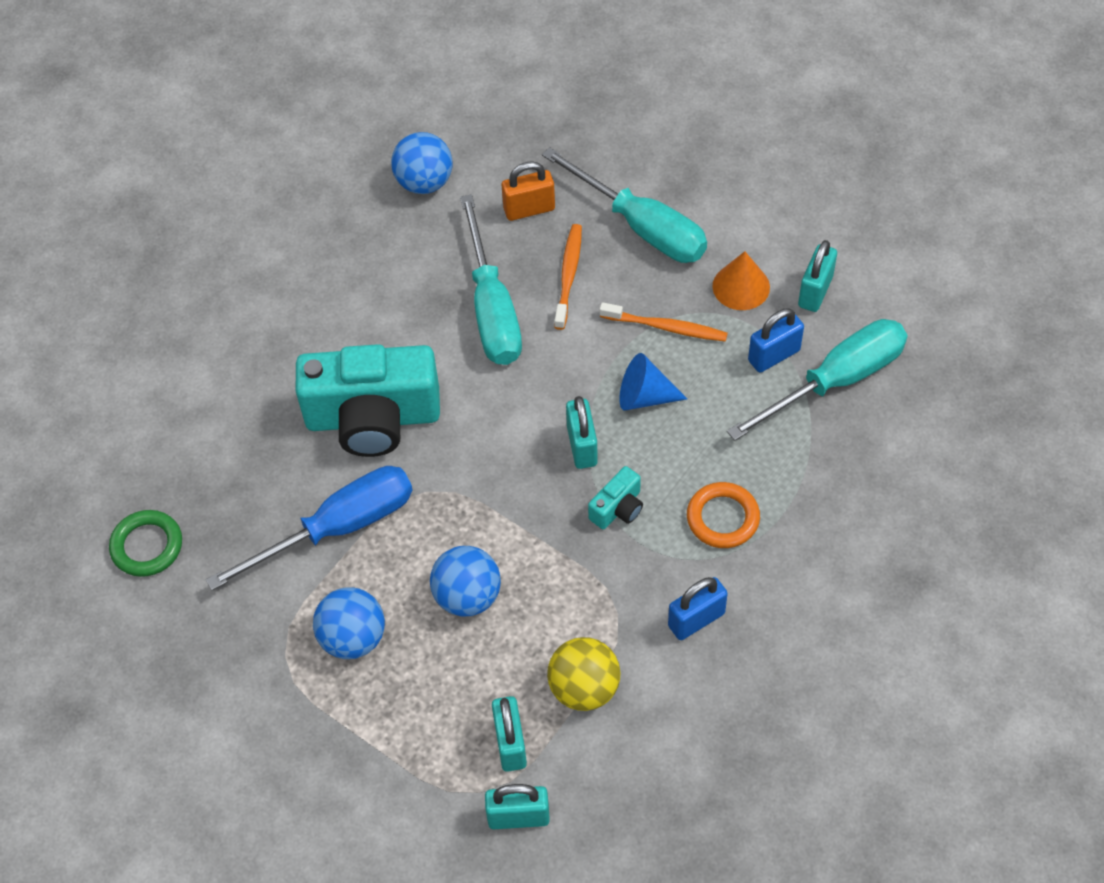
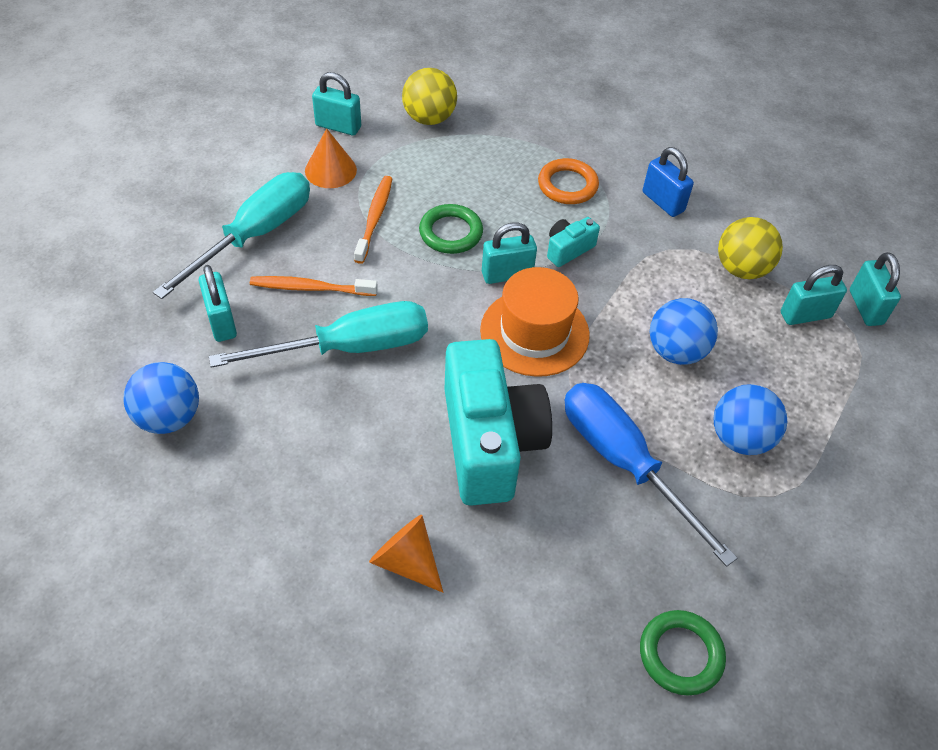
camera: 100 degrees left, 5 degrees down
(264, 352) = (406, 561): none -> orange cone
(501, 465) = (534, 332): none -> orange hat
(529, 209) = (221, 321): orange padlock -> turquoise padlock
(618, 508) = (568, 249): turquoise camera -> turquoise camera turned 75 degrees counterclockwise
(644, 396) = (451, 233): blue cone -> green ring
(774, 355) = (405, 152): blue padlock -> none
(836, 381) = (429, 118): turquoise screwdriver -> yellow ball

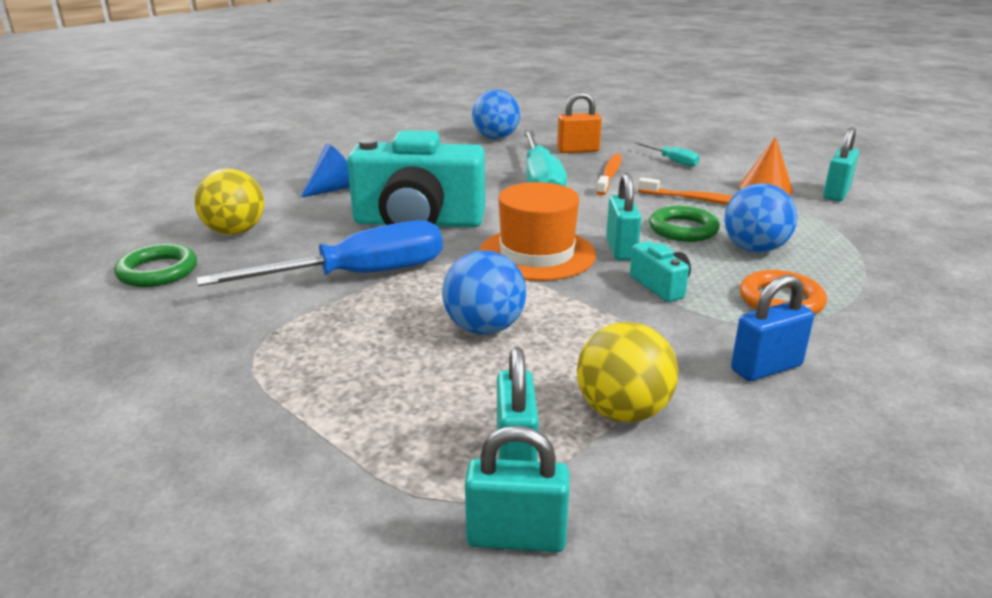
camera: 105 degrees right, 25 degrees down
(221, 321) = (578, 150): turquoise padlock -> orange padlock
(255, 235) = (672, 161): turquoise screwdriver -> turquoise screwdriver, size x0.45
(406, 561) = (335, 189): orange cone -> blue cone
(429, 118) = (876, 234): yellow ball -> yellow ball (235, 232)
(740, 438) = (340, 346): blue ball -> blue ball (754, 249)

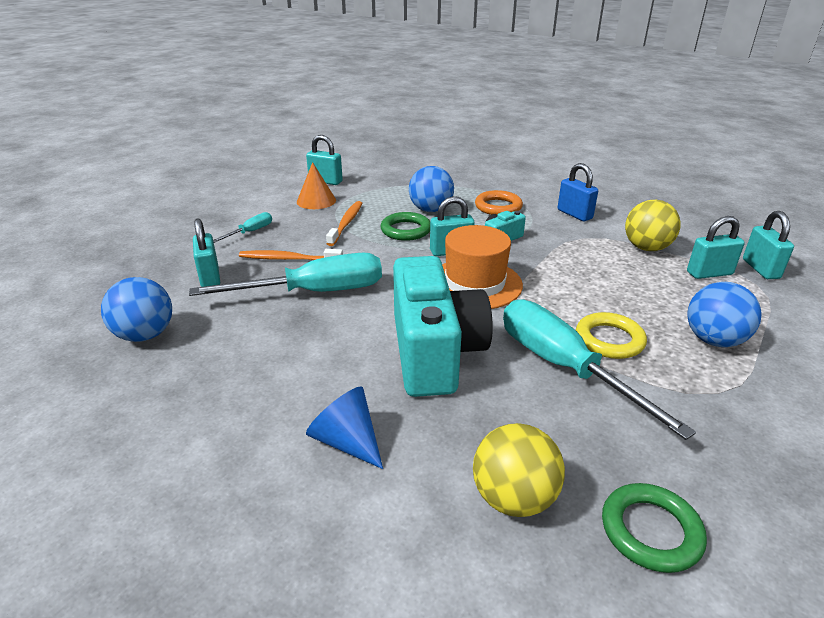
camera: 100 degrees left, 5 degrees up
(358, 275) = (563, 367): blue screwdriver -> turquoise screwdriver
(385, 310) = (609, 340): none -> yellow ring
(484, 328) = (600, 294): blue ball -> blue ball (714, 340)
(578, 150) = (210, 277): orange padlock -> turquoise padlock

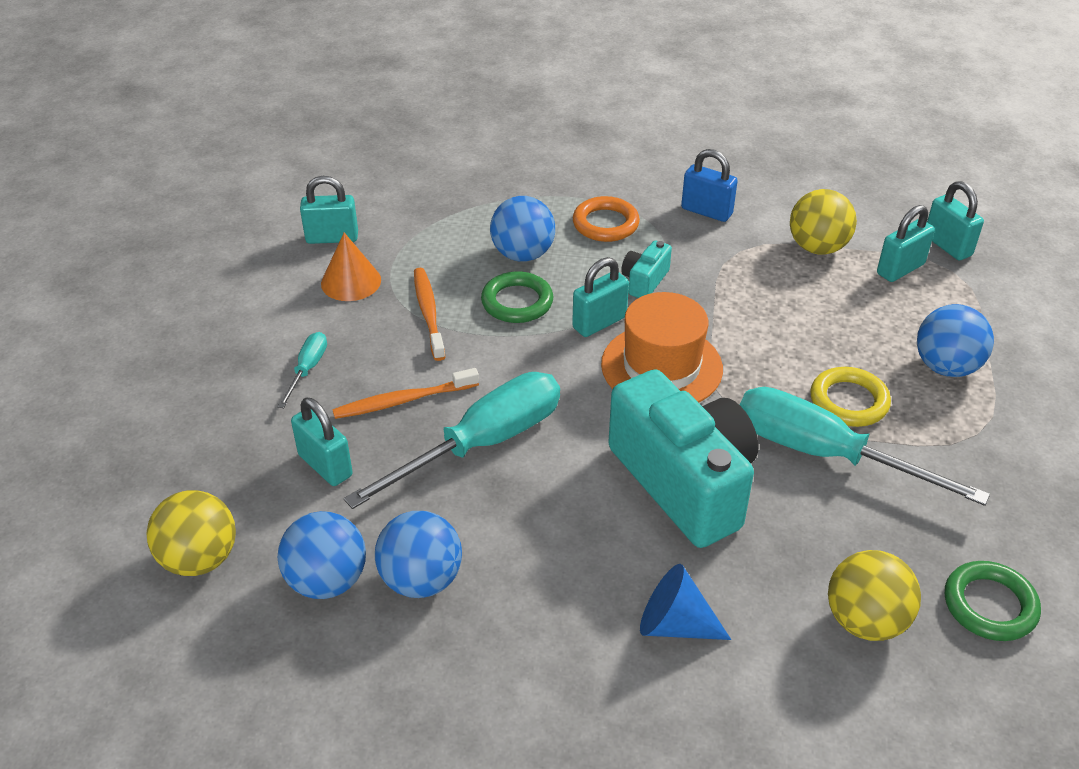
camera: 25 degrees left, 10 degrees up
(91, 302) = (200, 559): none -> yellow ball
(200, 353) = (421, 580): none -> blue ball

